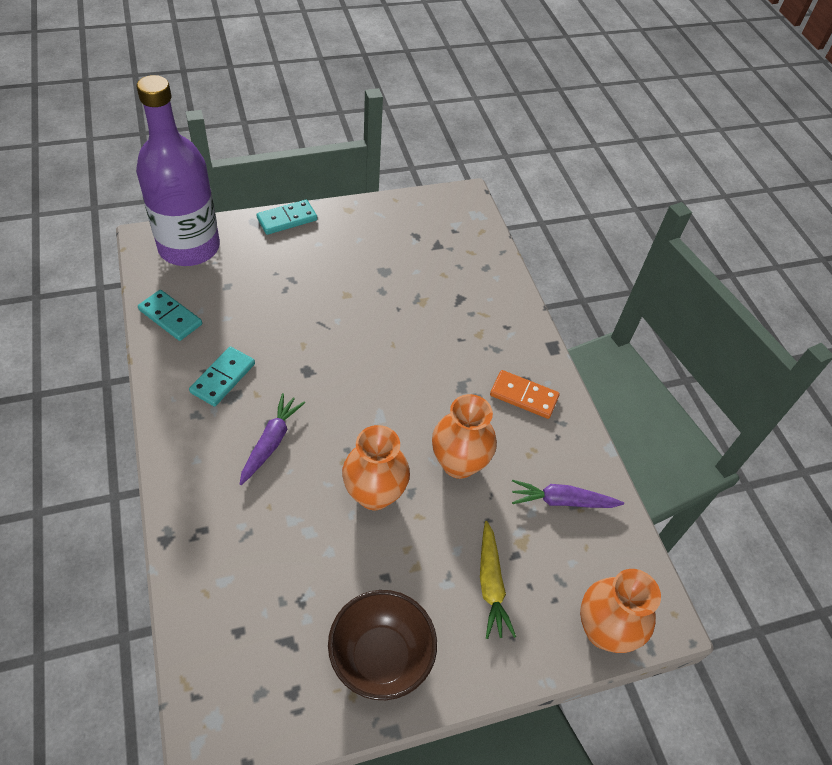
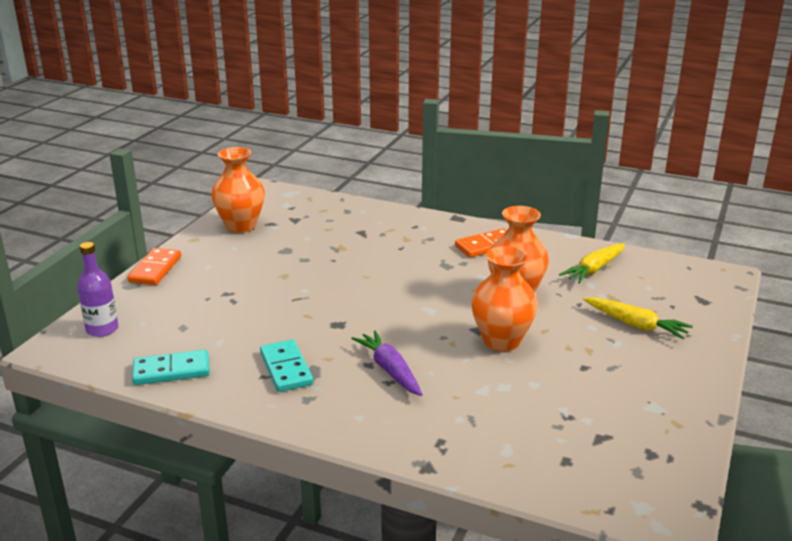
camera: 45 degrees left, 25 degrees down
(189, 247) = (102, 329): purple bottle -> purple bottle, size x0.43
(287, 219) = (155, 269): turquoise domino -> orange domino
(380, 657) = (655, 397): brown bowl -> none
(562, 501) = (594, 269): purple carrot -> yellow carrot
(604, 630) = (713, 298): orange vase -> orange vase (241, 226)

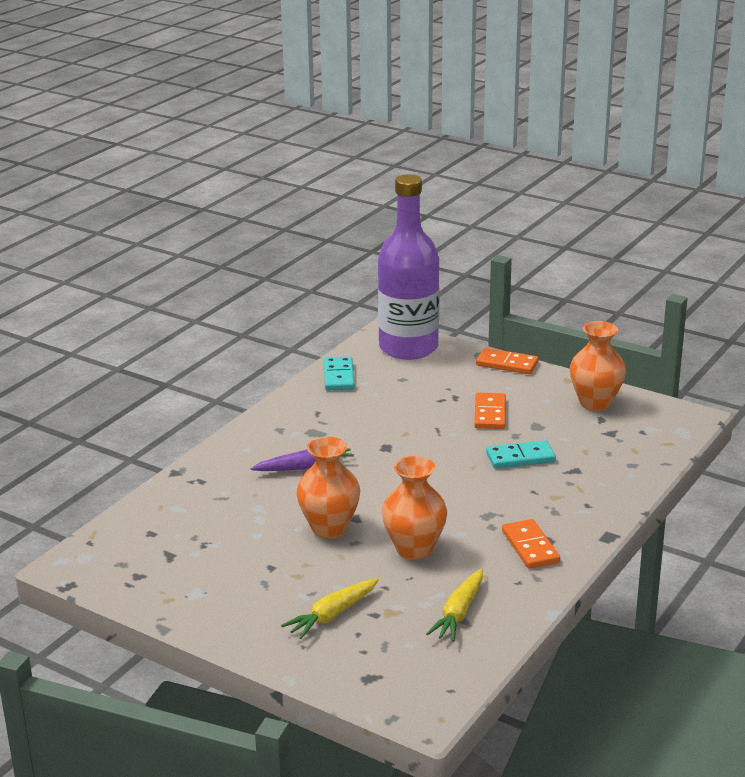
camera: 100 degrees right, 0 degrees up
(102, 329) = (408, 348): purple bottle -> purple bottle, size x2.31
(263, 273) = (489, 414): none -> orange domino
(286, 368) = (324, 421): turquoise domino -> turquoise domino (520, 457)
(594, 269) = (459, 613): yellow carrot -> yellow carrot turned 120 degrees counterclockwise

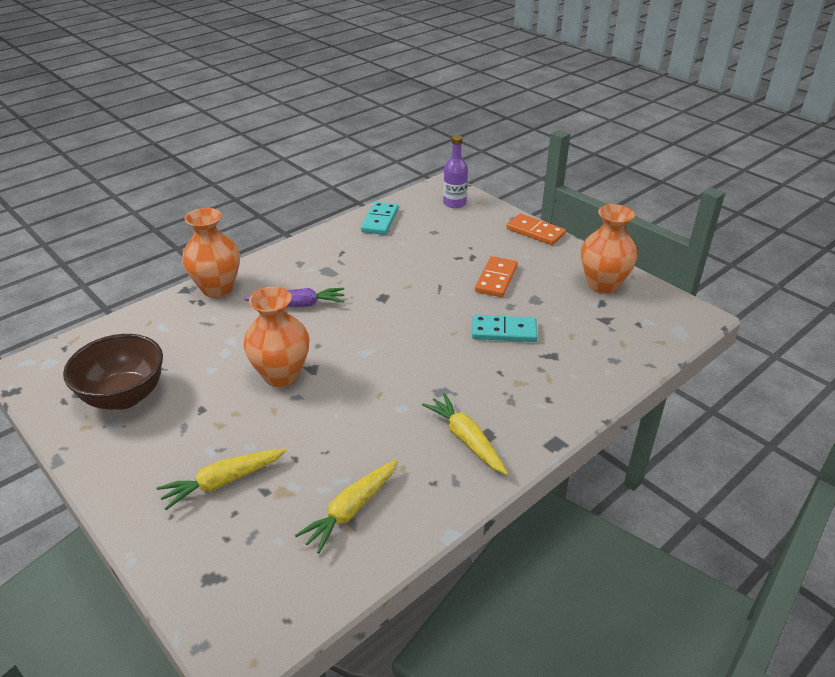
camera: 15 degrees right, 10 degrees up
(187, 570) = (124, 396): none -> brown bowl
(408, 348) = (454, 203): purple bottle -> purple bottle, size x0.43
(414, 549) = (348, 417): orange vase -> orange vase (217, 288)
(530, 547) = (466, 439): orange domino -> yellow carrot

